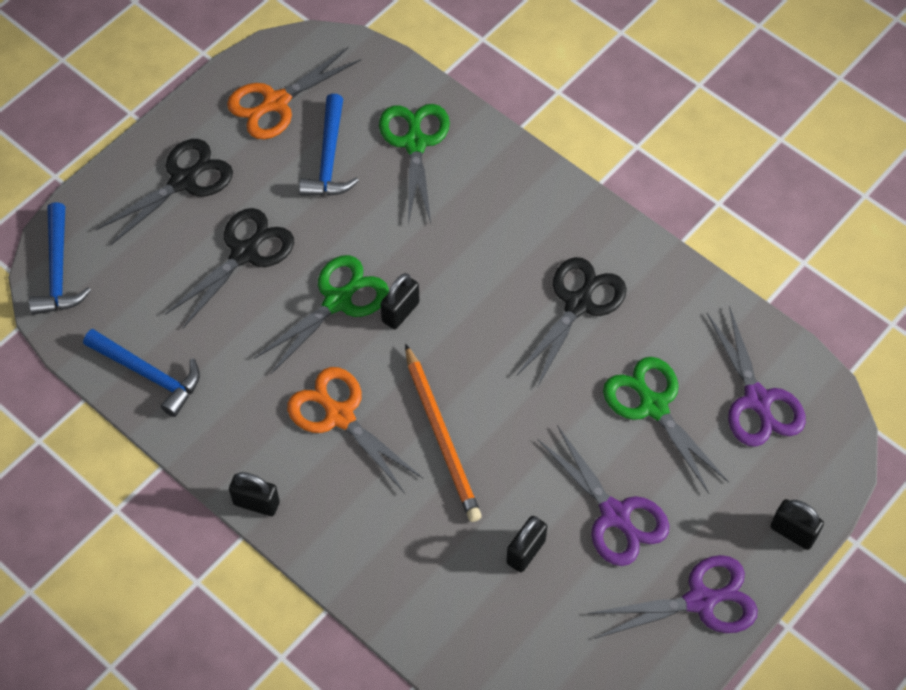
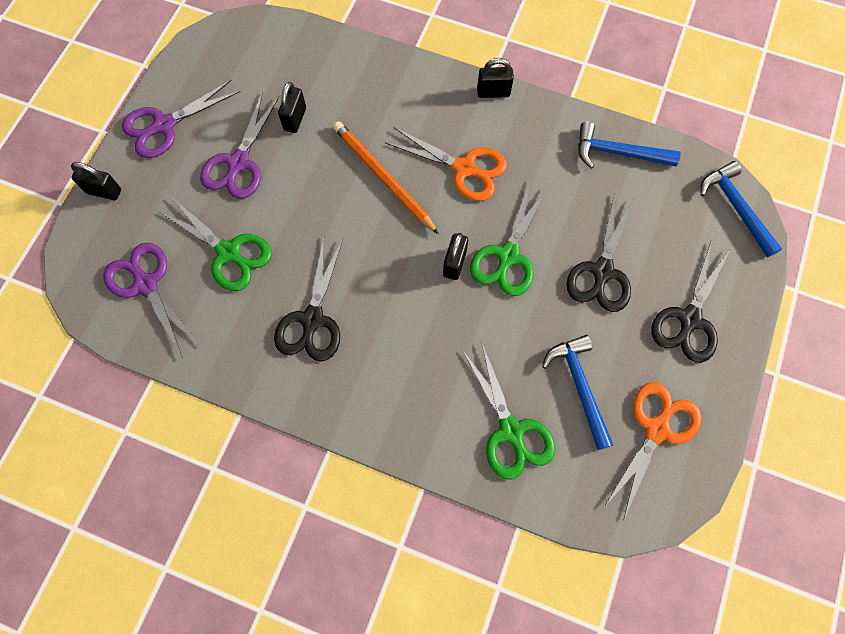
camera: 160 degrees right, 10 degrees up
(615, 515) = (238, 163): purple scissors -> purple scissors turned 105 degrees counterclockwise

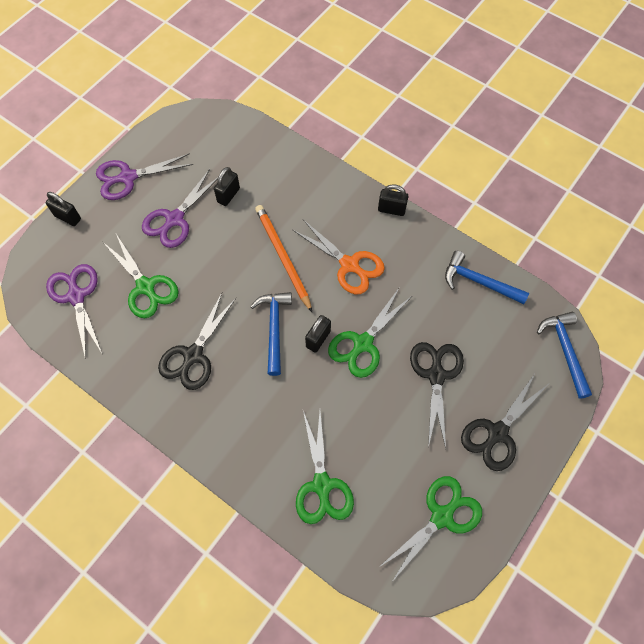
camera: 15 degrees right, 5 degrees down
(579, 386) = (388, 464): blue hammer -> blue hammer (274, 328)
(602, 271) = (436, 375): black scissors -> black scissors turned 150 degrees clockwise
(656, 430) = (442, 516): orange scissors -> green scissors

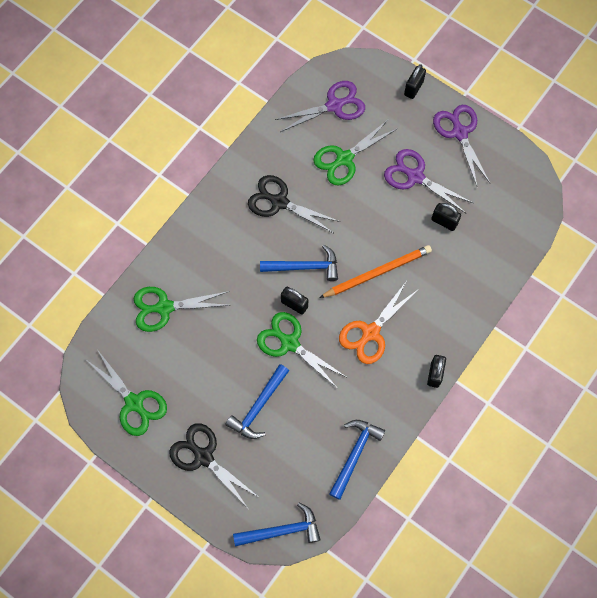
camera: 90 degrees right, 5 degrees up
(436, 375) = (258, 407): black scissors -> blue hammer

